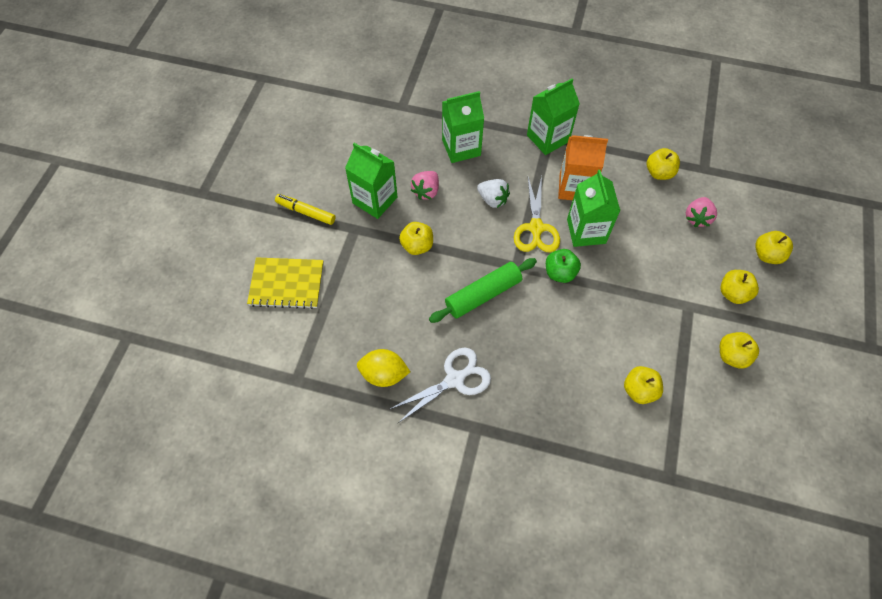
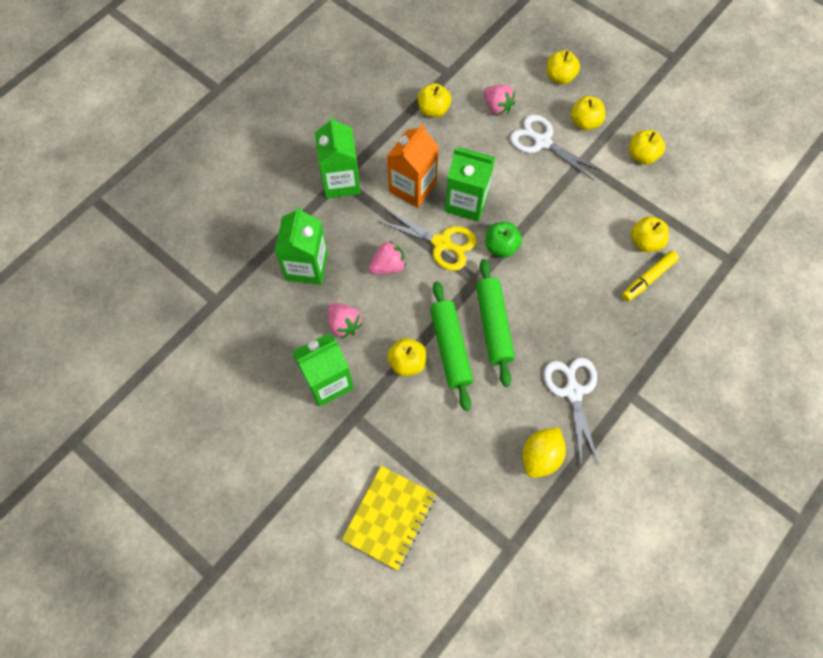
camera: 65 degrees left, 5 degrees up
(306, 212) = (305, 462): yellow marker -> yellow marker (648, 279)
(445, 271) = (450, 348): none -> green rolling pin
(492, 199) = (388, 266): white strawberry -> pink strawberry
(686, 266) = (542, 142): none -> white scissors

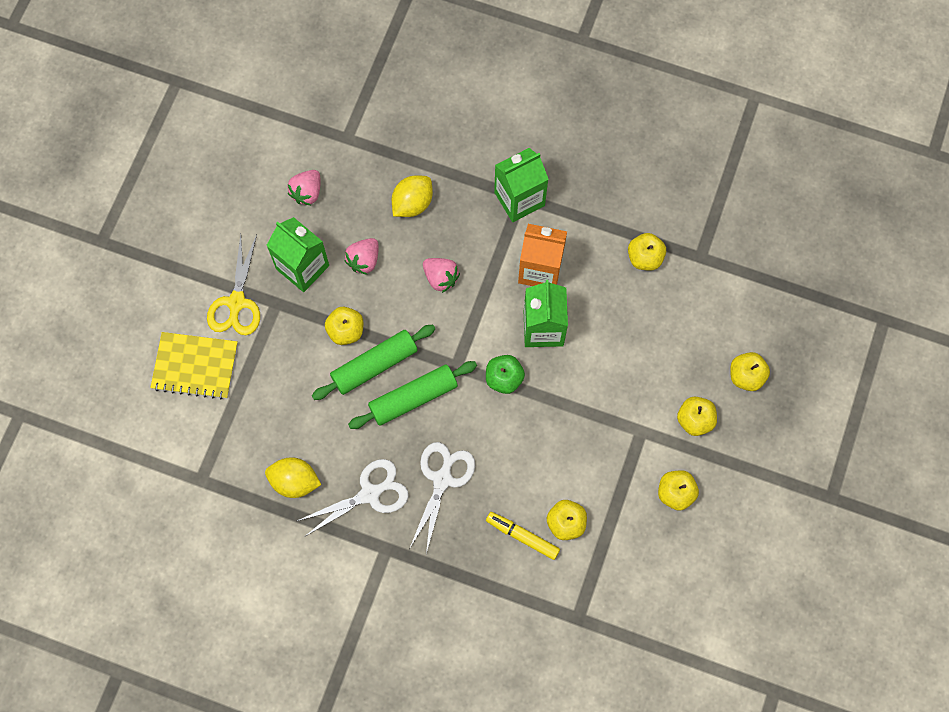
camera: 70 degrees right, 5 degrees up
(307, 266) = (412, 203): green carton -> yellow lemon
(441, 243) = (485, 319): yellow scissors -> yellow scissors (236, 302)
(497, 107) = (676, 322): pink strawberry -> pink strawberry (307, 192)
(542, 142) = (649, 382): white scissors -> white scissors (442, 479)

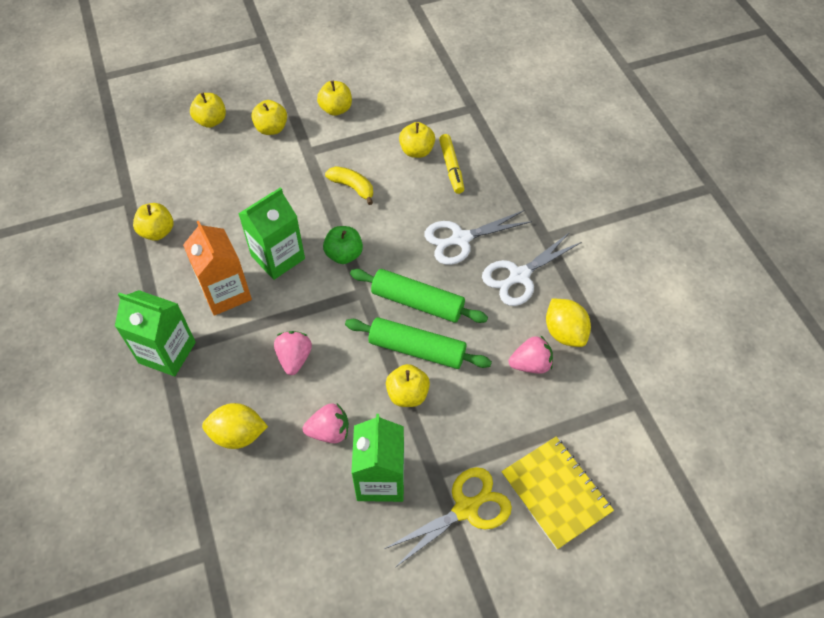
camera: 130 degrees left, 15 degrees down
(307, 192) = (300, 540): pink strawberry -> pink strawberry (530, 364)
(370, 494) = (519, 276): white scissors -> white scissors turned 60 degrees counterclockwise
(569, 437) = (352, 187): none -> yellow banana

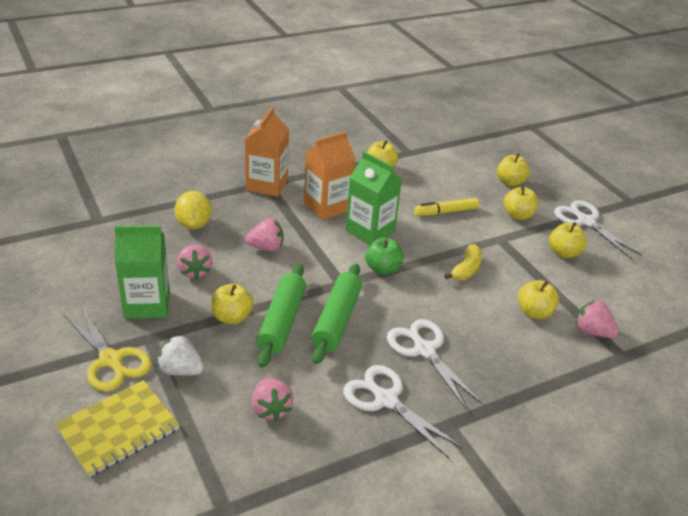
camera: 80 degrees right, 20 degrees down
(167, 352) = (267, 185): green carton -> orange carton
(290, 80) = (586, 221): none -> white scissors
(443, 119) = (592, 332): none -> pink strawberry
(451, 167) = (522, 340): yellow marker -> yellow marker (445, 212)
(481, 440) = (181, 370): none -> white strawberry
(564, 332) = (315, 440): yellow lemon -> none

